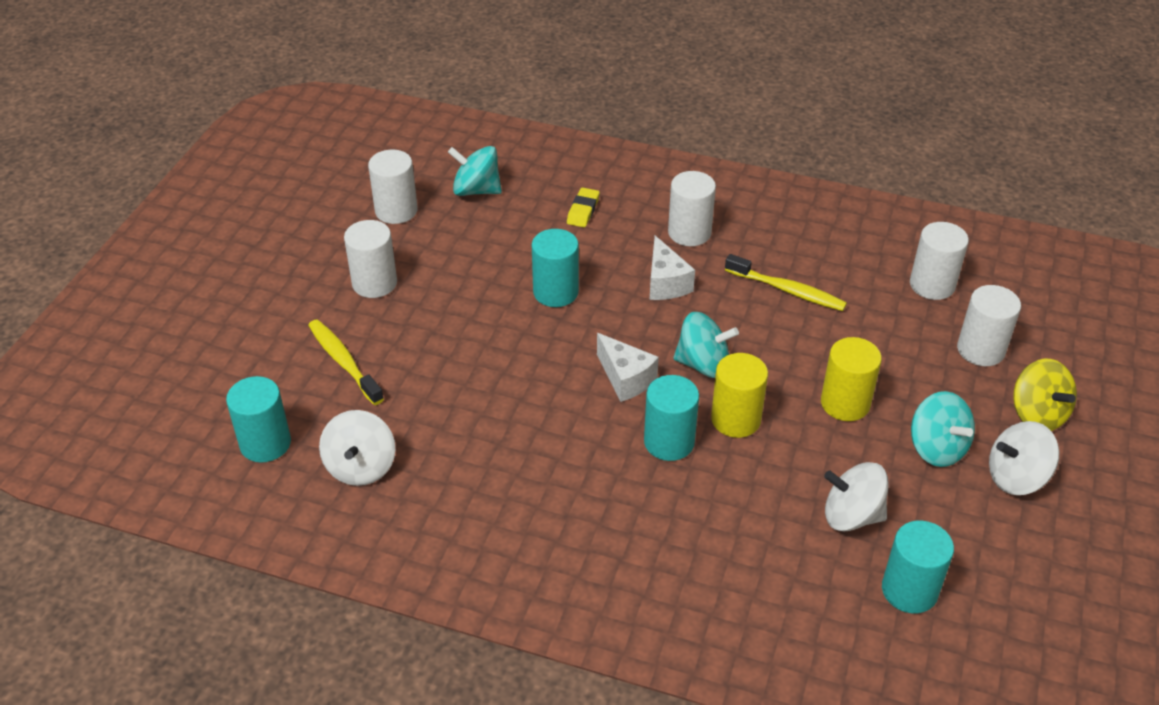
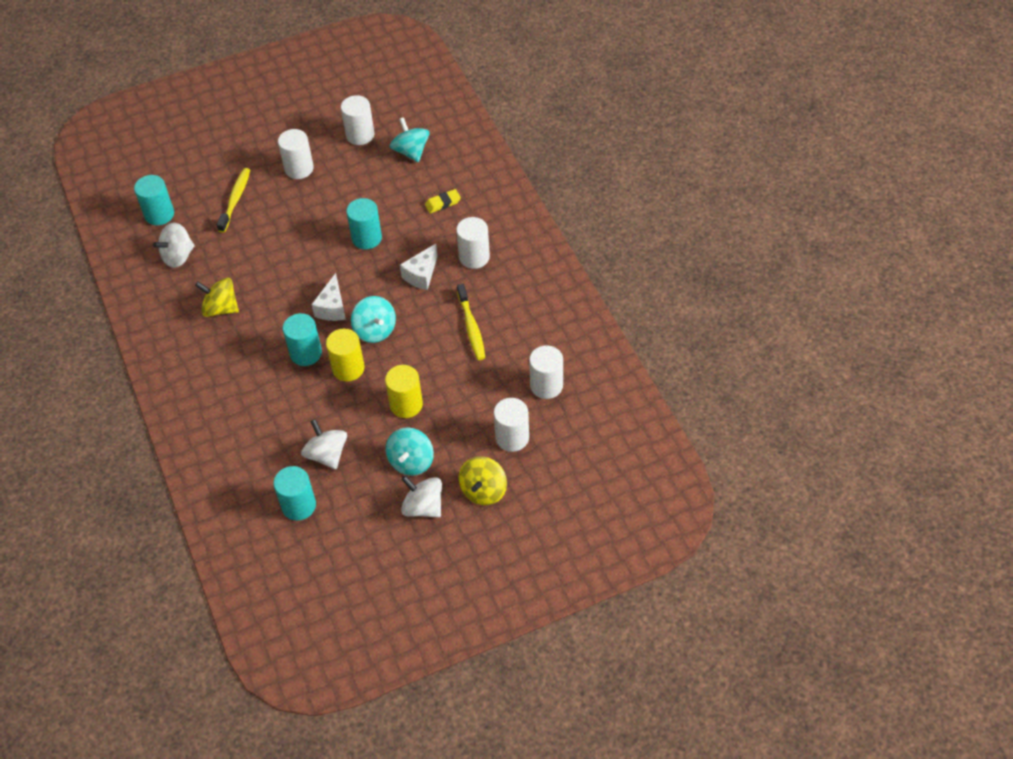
camera: 50 degrees right, 10 degrees up
(501, 477) = (221, 308): none -> yellow spinning top

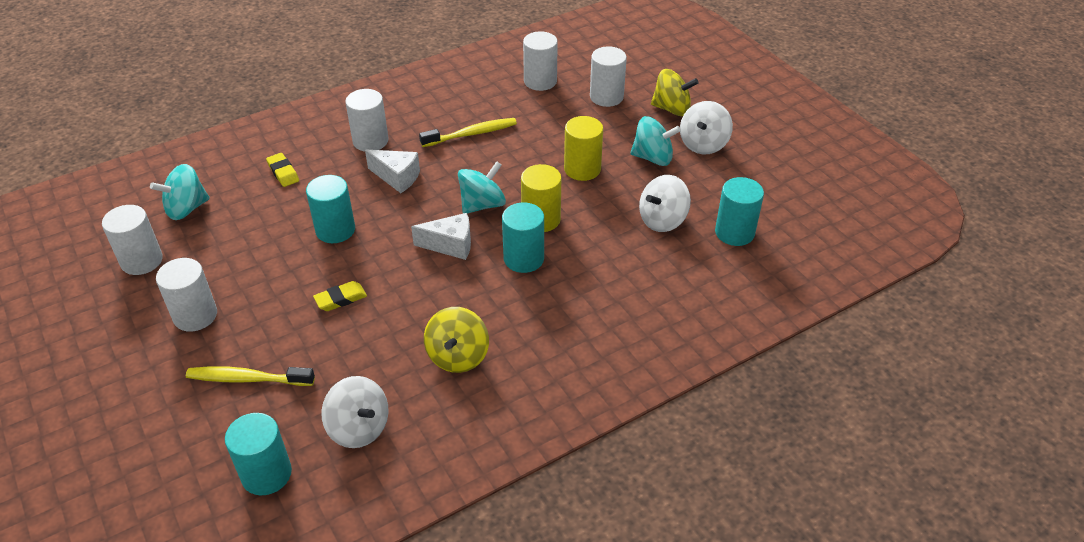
camera: 100 degrees left, 10 degrees down
(293, 243) = (341, 299): none -> yellow eraser

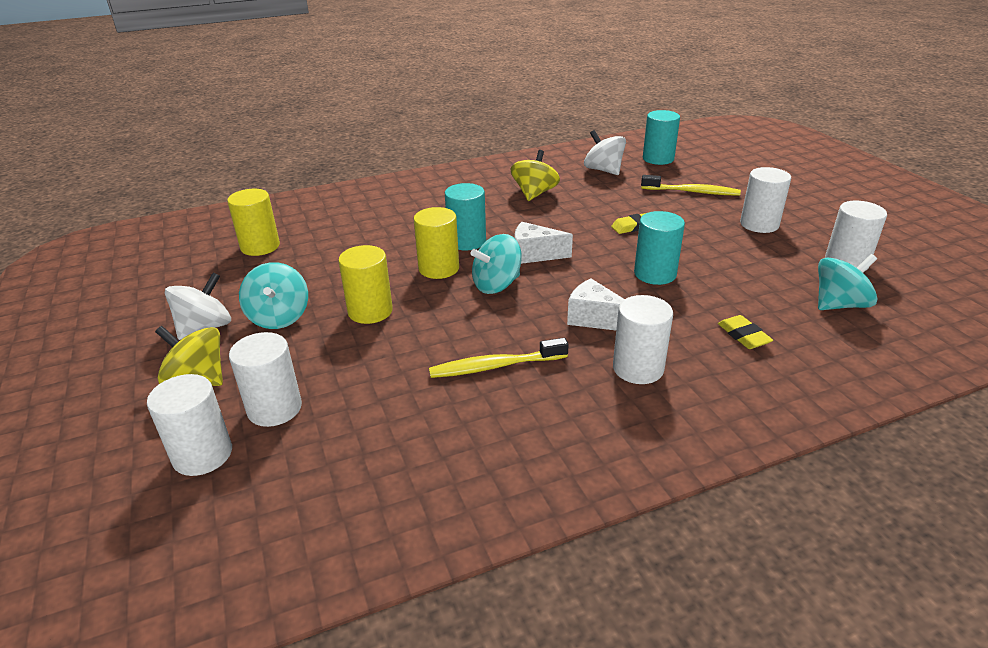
camera: 170 degrees left, 10 degrees down
(540, 81) = (361, 450): white cylinder -> white cylinder (202, 455)
(653, 158) = (279, 317): turquoise spinning top -> turquoise spinning top turned 120 degrees counterclockwise
(662, 220) = (318, 260): white spinning top -> none
(734, 232) = (260, 246): turquoise cylinder -> yellow cylinder

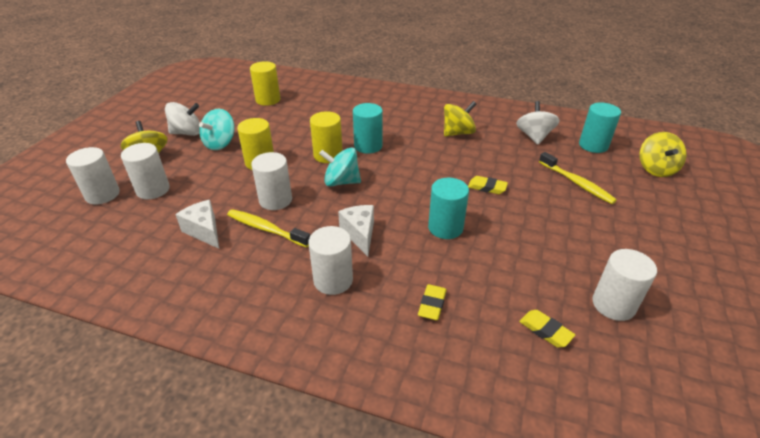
camera: 40 degrees right, 5 degrees up
(534, 255) = (392, 174): white cheese -> white cheese (204, 231)
(726, 158) = (656, 169): none -> yellow spinning top
(759, 224) = (589, 234): white cylinder -> white cylinder (275, 200)
(839, 304) = (545, 331): turquoise spinning top -> yellow eraser

